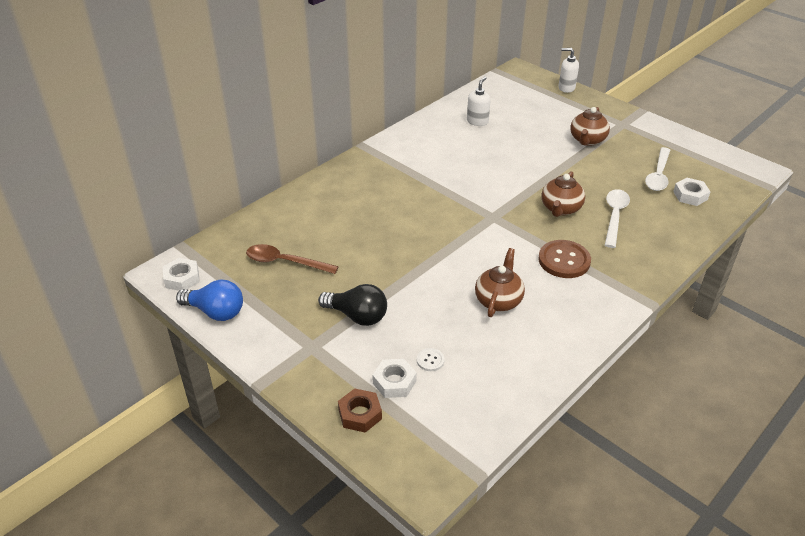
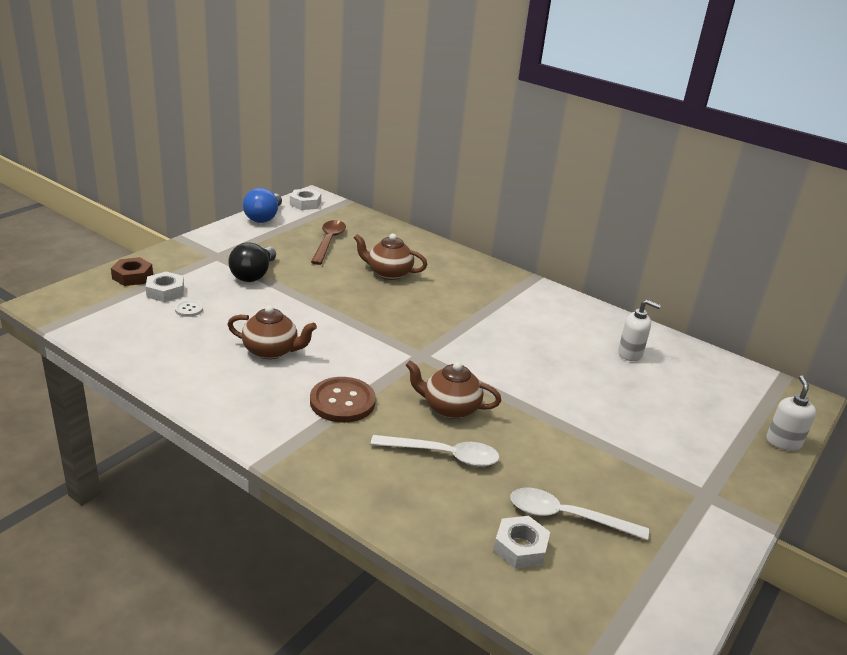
camera: 80 degrees right, 10 degrees down
(587, 140) = (634, 449): brown teapot -> brown teapot (388, 273)

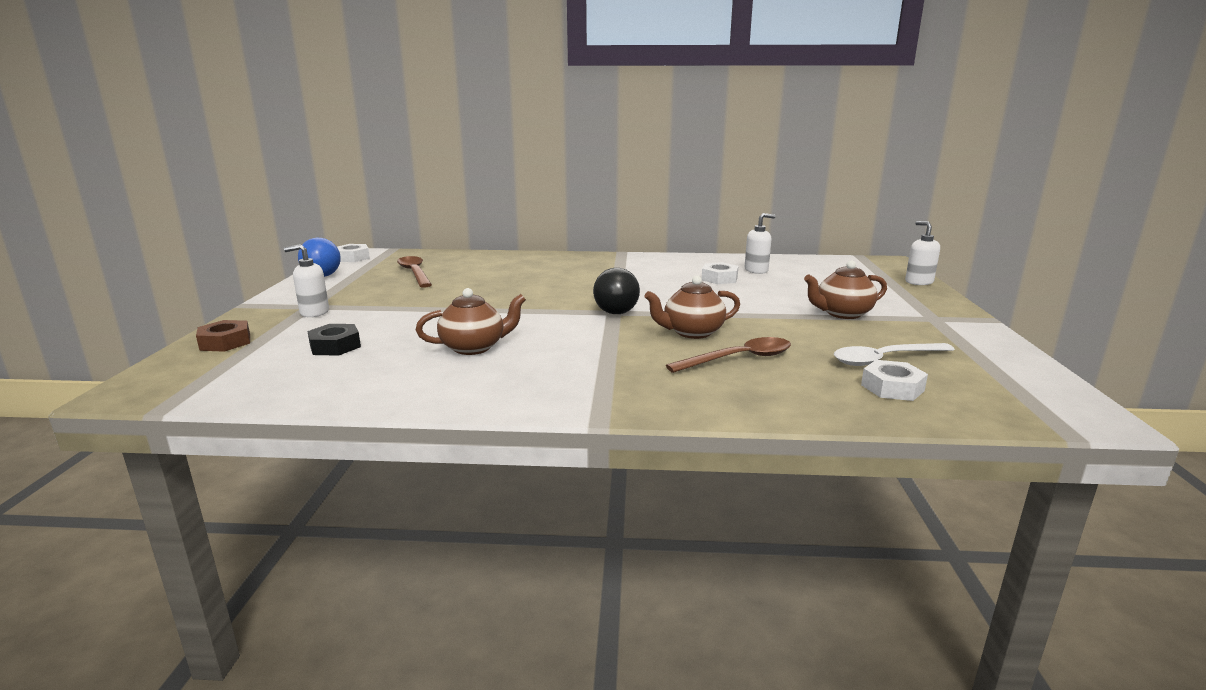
camera: 30 degrees left, 10 degrees down
(165, 292) = (286, 342): white nut -> white nut (719, 278)
(189, 309) = (335, 346): white button -> black nut
(213, 265) = (314, 312): none -> white soap dispenser
(253, 275) = (371, 308): black light bulb -> black light bulb (612, 309)
(342, 402) = (598, 357): brown button -> none
(388, 273) = (502, 277): brown teapot -> brown teapot (842, 314)
(443, 455) = (739, 359): white spoon -> brown spoon

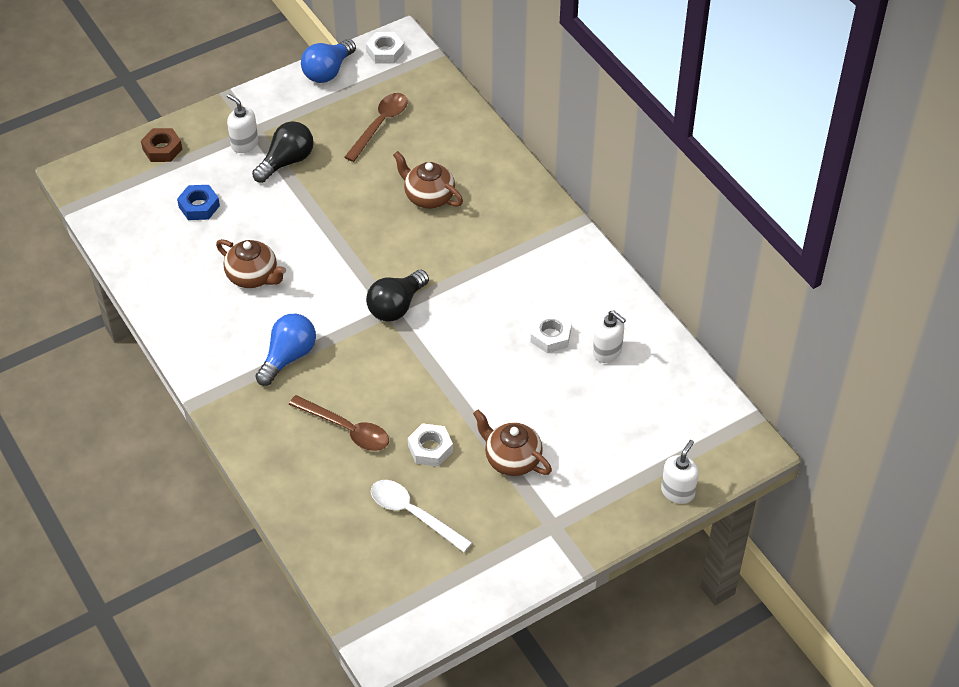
camera: 55 degrees right, 30 degrees up
(335, 346) = (199, 206): black nut -> blue nut
(373, 304) = (287, 161): none -> black light bulb
(605, 359) = (288, 357): none -> blue light bulb
(692, 332) = (381, 380): brown teapot -> brown teapot (428, 197)
(892, 388) = (357, 530): white nut -> white nut (430, 448)

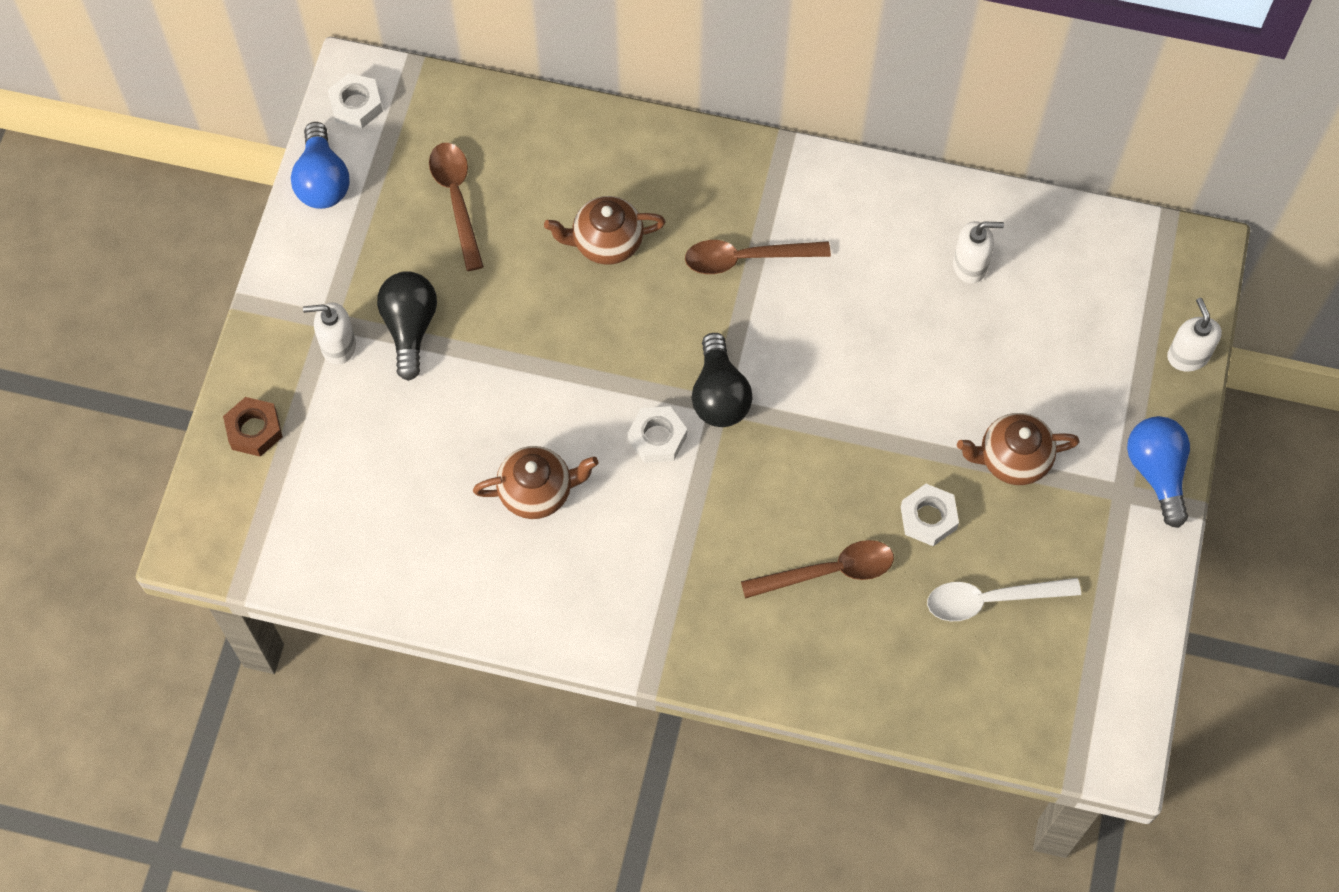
camera: 45 degrees left, 15 degrees up
(199, 206) = (380, 462): blue nut -> none
(288, 357) = (681, 547): blue light bulb -> blue light bulb (1156, 472)
(490, 257) = (746, 258): none -> brown spoon
(550, 336) = (900, 295): white nut -> white nut (657, 438)

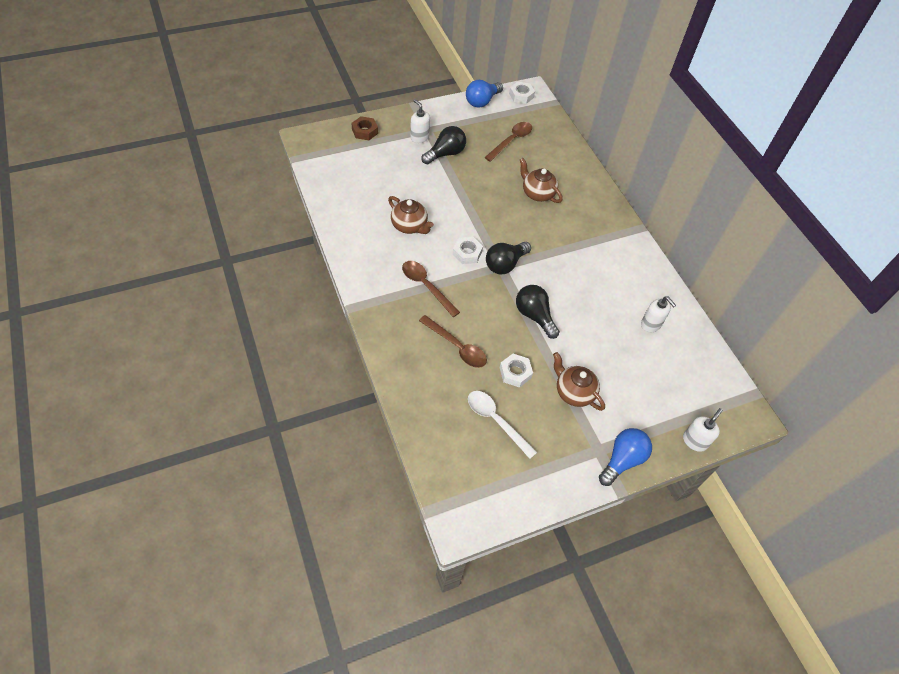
camera: 50 degrees right, 10 degrees down
(746, 258) = (575, 242): brown spoon -> brown spoon (426, 286)
(846, 420) = (534, 316): none -> black light bulb

